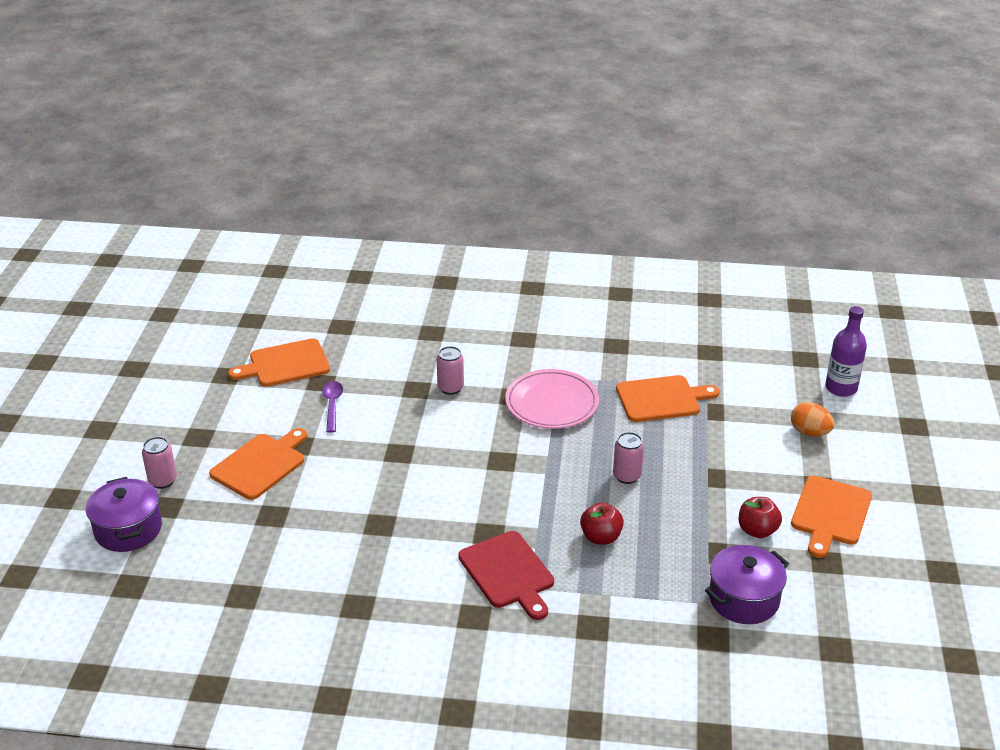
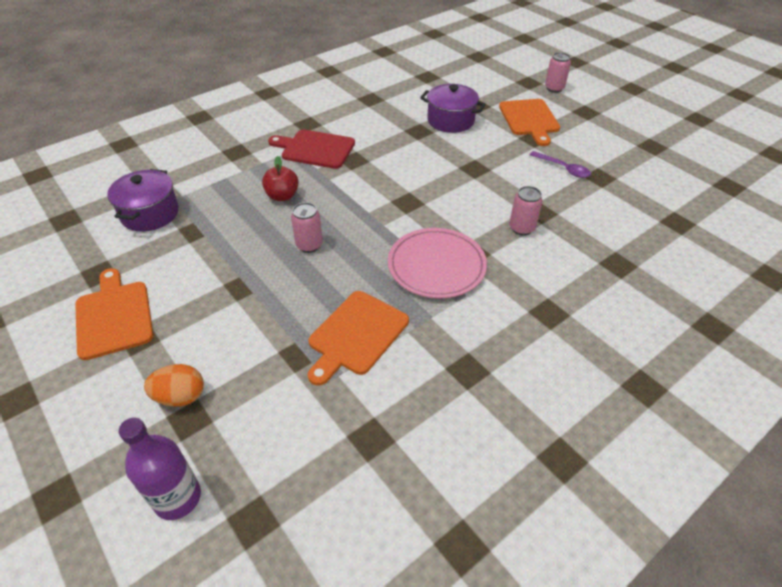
camera: 135 degrees right, 10 degrees up
(128, 529) = (523, 68): purple pot -> purple pot (450, 120)
(285, 364) = (642, 173): orange cutting board -> none
(757, 530) = (171, 264): red apple -> none

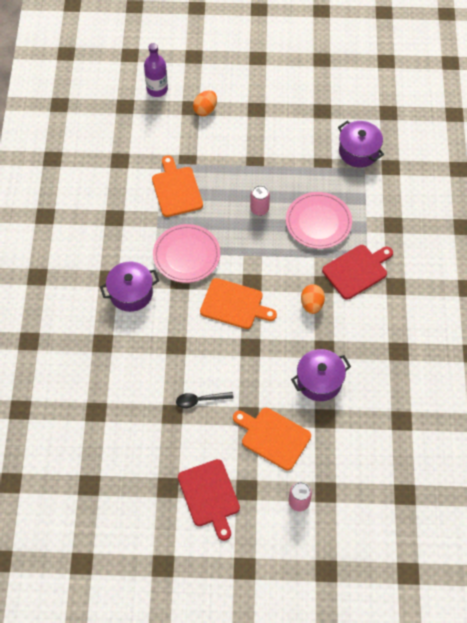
camera: 130 degrees right, 15 degrees up
(113, 316) = (281, 105): orange cutting board -> orange cutting board (234, 304)
(282, 196) = (318, 222): red apple -> pink plate
(384, 156) = (312, 304): none -> orange egg
(521, 228) = (173, 322): pink can -> none
(538, 280) = (131, 293): none -> purple pot
(563, 168) = (200, 400): purple spoon -> black spoon
(620, 124) = (210, 496): none -> red cutting board

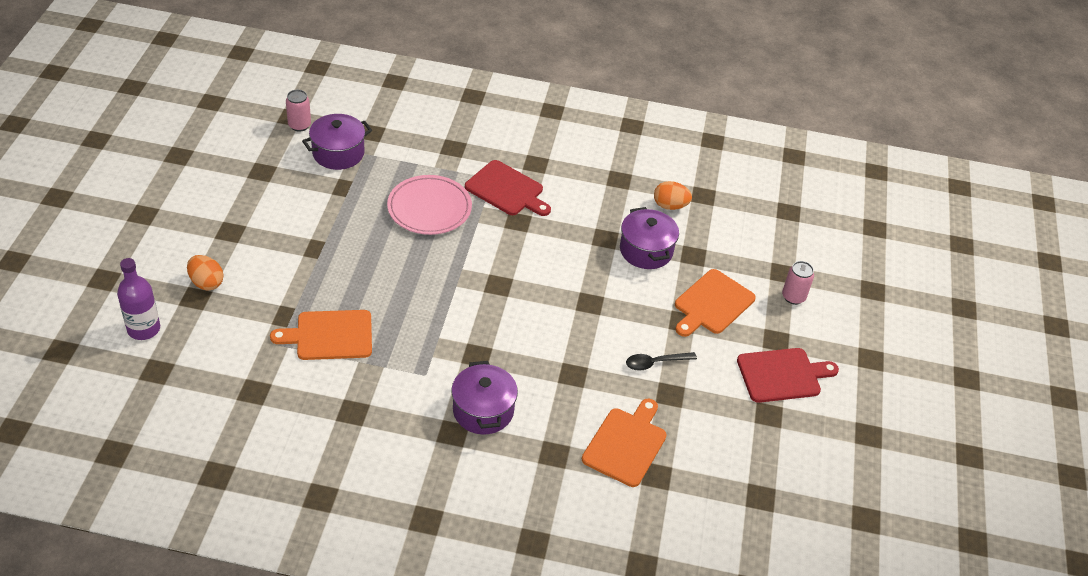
camera: 85 degrees left, 15 degrees down
(186, 255) = (440, 342): pink plate -> none
(200, 400) = (655, 363): black spoon -> black spoon turned 75 degrees clockwise
(234, 304) = (526, 307): orange cutting board -> orange cutting board (626, 444)
(259, 209) = (391, 258): pink can -> pink can (299, 125)
(312, 304) = (543, 237): orange egg -> orange egg (670, 206)
(357, 270) = (507, 190): red cutting board -> red cutting board turned 150 degrees clockwise

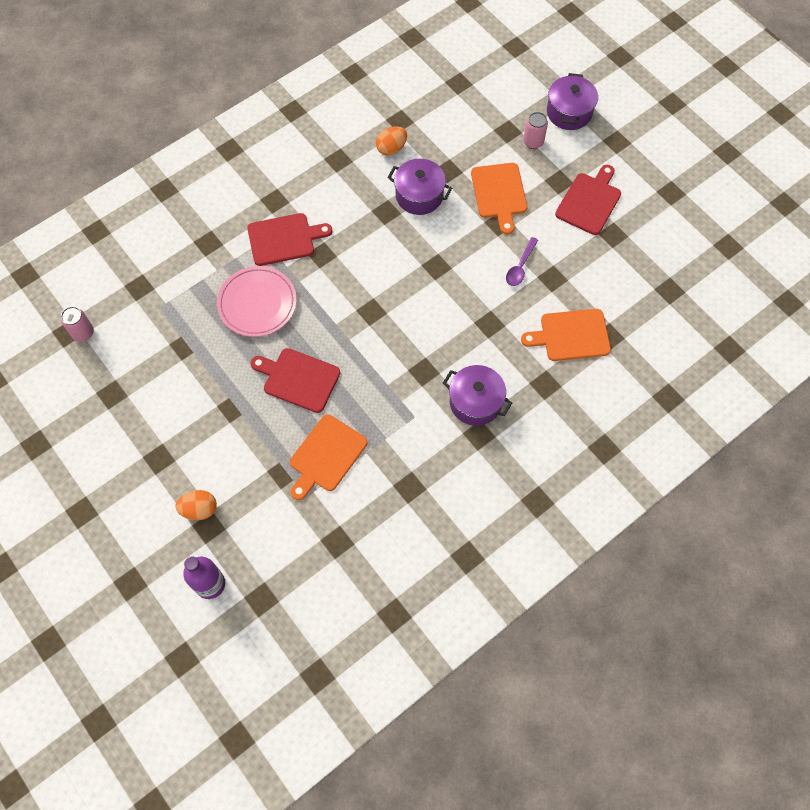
camera: 45 degrees left, 20 degrees up
(338, 153) = (141, 326): purple pot -> purple pot (569, 112)
(385, 275) = (298, 379): none -> red cutting board
(626, 444) = (571, 335): orange cutting board -> orange cutting board turned 75 degrees counterclockwise
(655, 363) = (520, 267): black spoon -> purple spoon

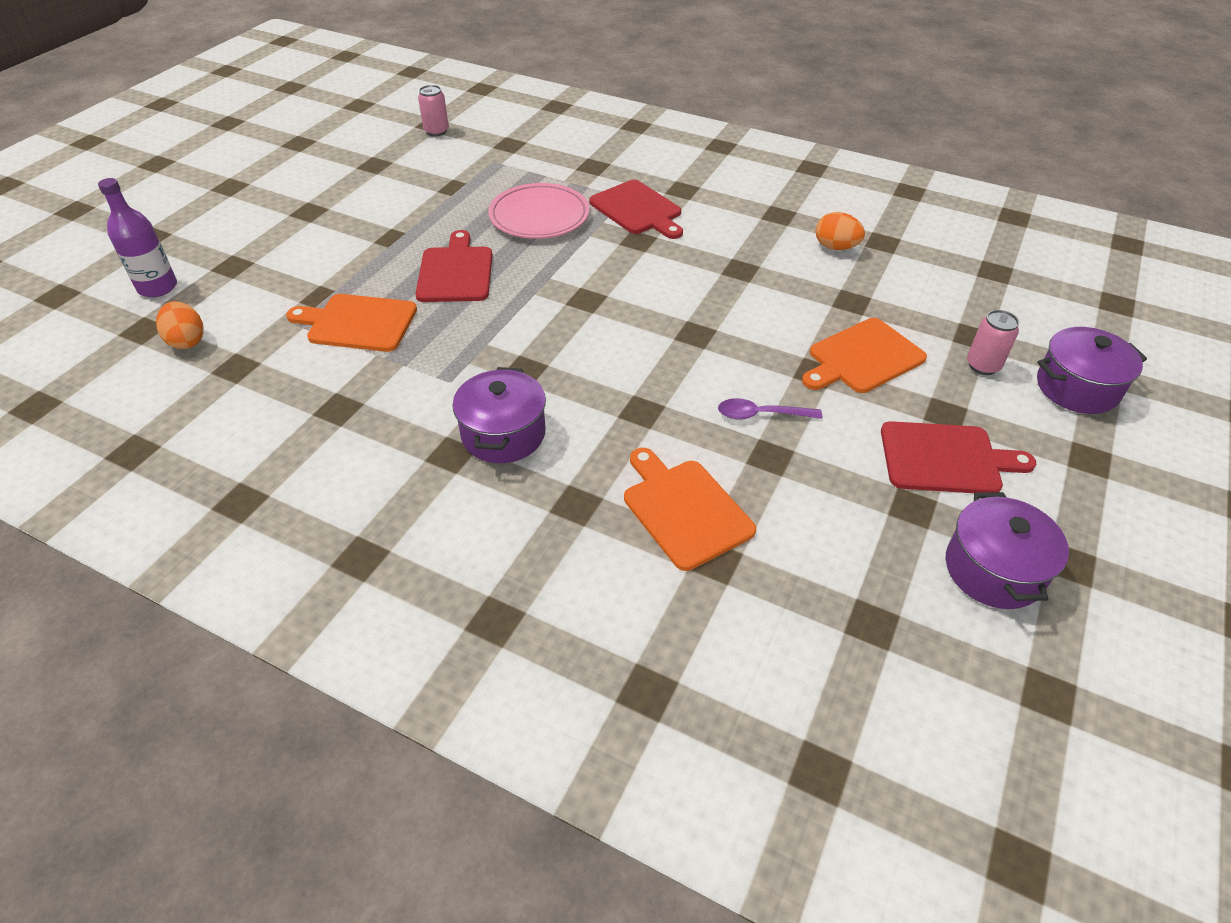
camera: 65 degrees right, 20 degrees down
(199, 509) = (253, 253): orange egg -> orange egg (187, 341)
(419, 195) = (789, 288): purple pot -> purple pot (993, 570)

